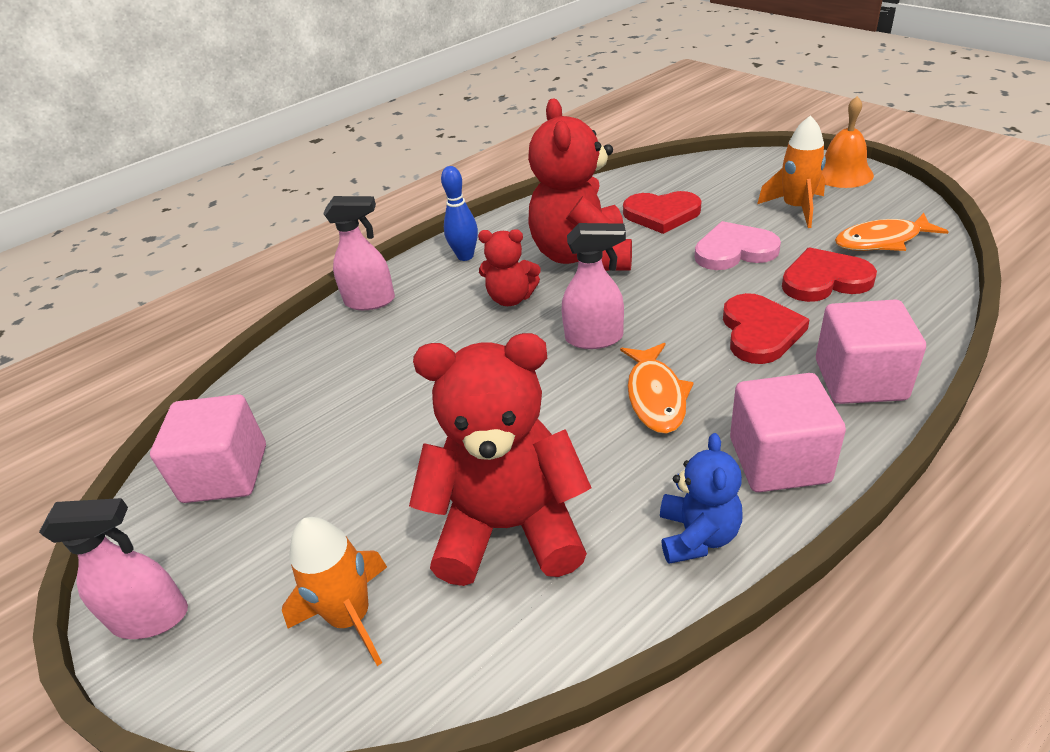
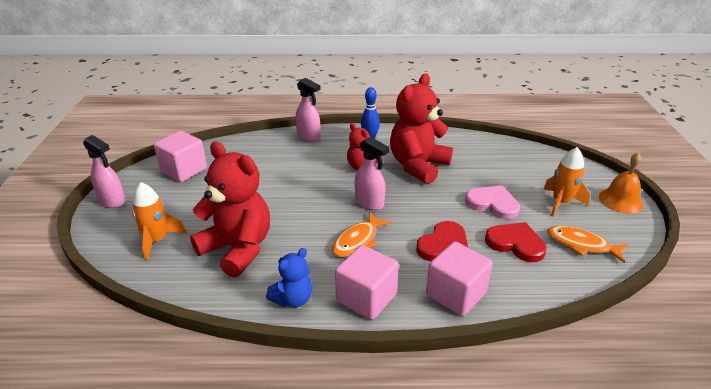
camera: 35 degrees right, 5 degrees down
(661, 214) = (485, 167): red heart -> none

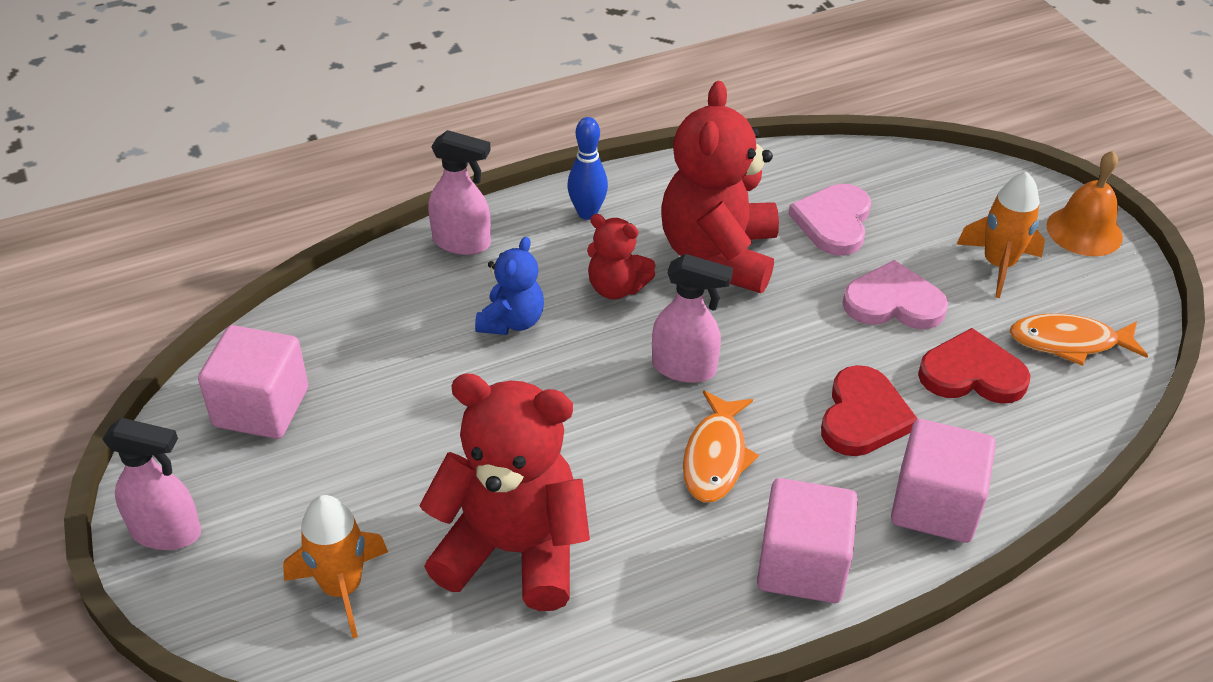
camera: 25 degrees left, 10 degrees up
(293, 299) = (684, 613): blue teddy bear -> blue teddy bear (512, 321)
(483, 166) = (833, 222): none -> pink heart

